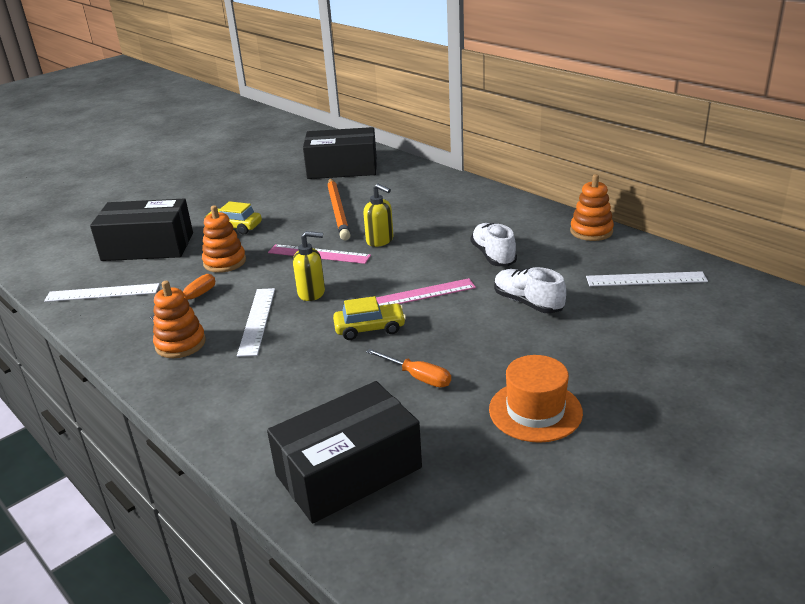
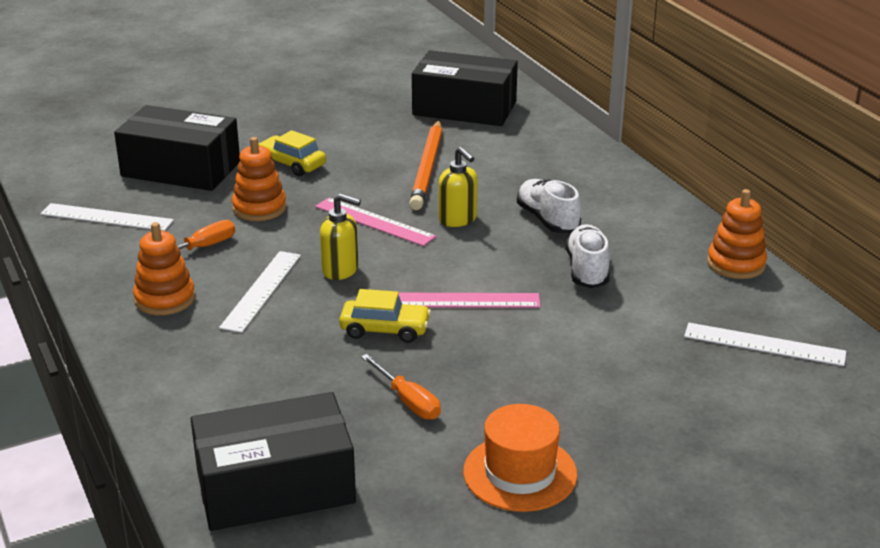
camera: 15 degrees right, 0 degrees up
(528, 303) = (593, 341): white shoe -> white shoe (547, 220)

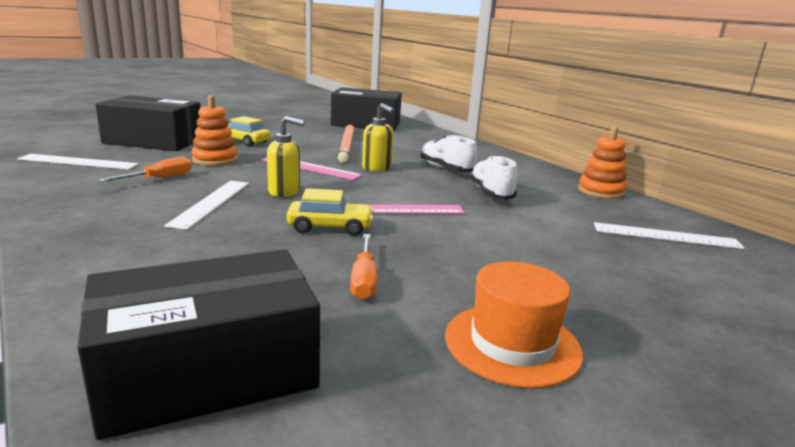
camera: 10 degrees left, 10 degrees down
(165, 299) = (114, 207): orange stacking toy -> none
(408, 401) = (364, 279): orange screwdriver -> orange screwdriver turned 45 degrees clockwise

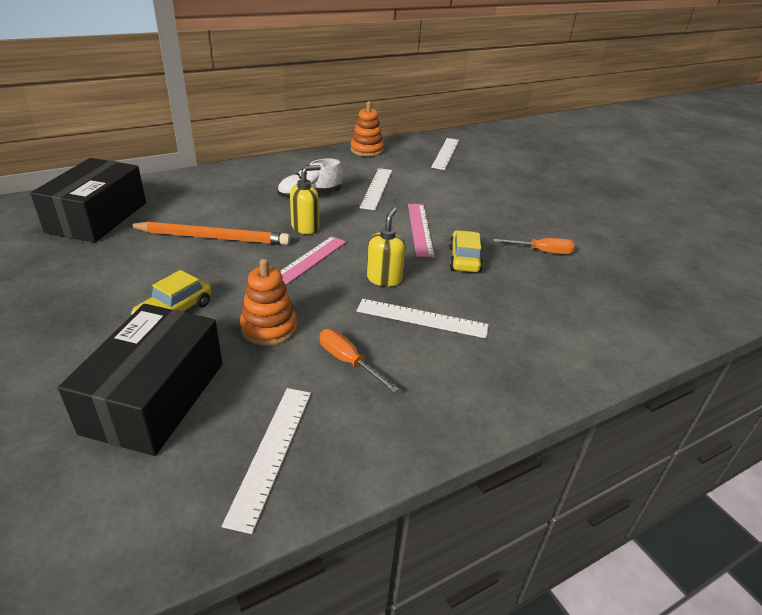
camera: 85 degrees left, 15 degrees up
(208, 372) = (656, 299): black box -> none
(491, 193) = (376, 188): white shoe -> white ruler
(512, 344) = (587, 220): orange hat -> none

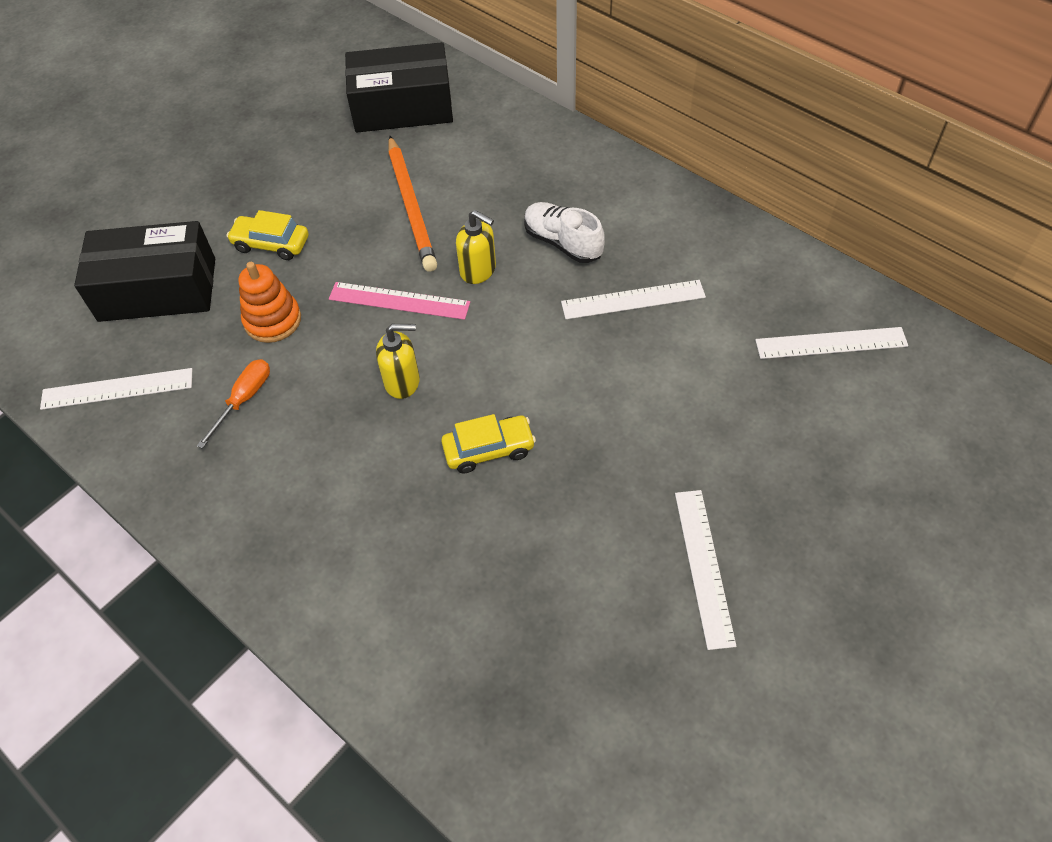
camera: 75 degrees right, 20 degrees up
(367, 150) = (758, 245): orange stacking toy -> none
(420, 229) = (543, 382): pink ruler -> none
(422, 318) = (340, 439): white ruler -> white ruler (704, 566)
(541, 252) = (560, 537): orange screwdriver -> none

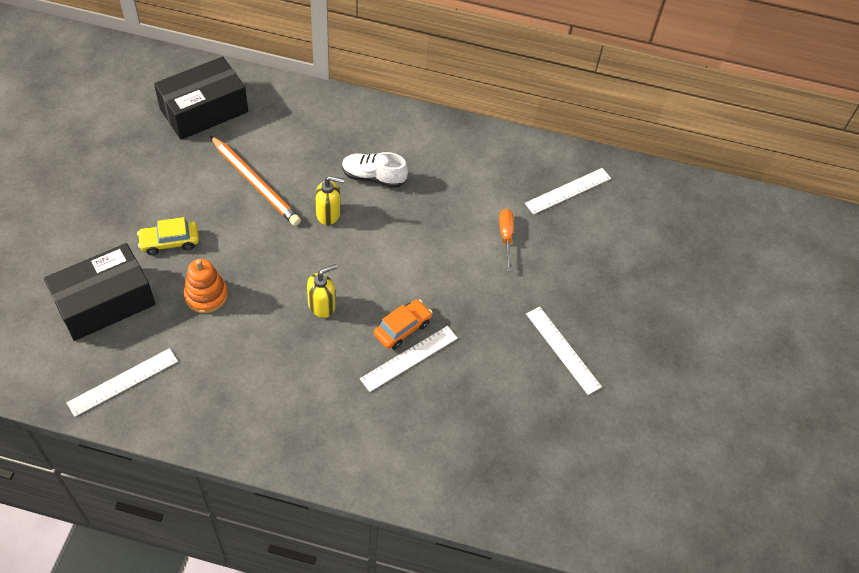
camera: 35 degrees left, 0 degrees up
(244, 399) = (221, 356): orange screwdriver -> orange screwdriver (506, 237)
(399, 300) = (287, 252): pink ruler -> none
(489, 449) = (402, 328): yellow car -> orange car
(633, 299) = (438, 201): white ruler -> white ruler (409, 358)

